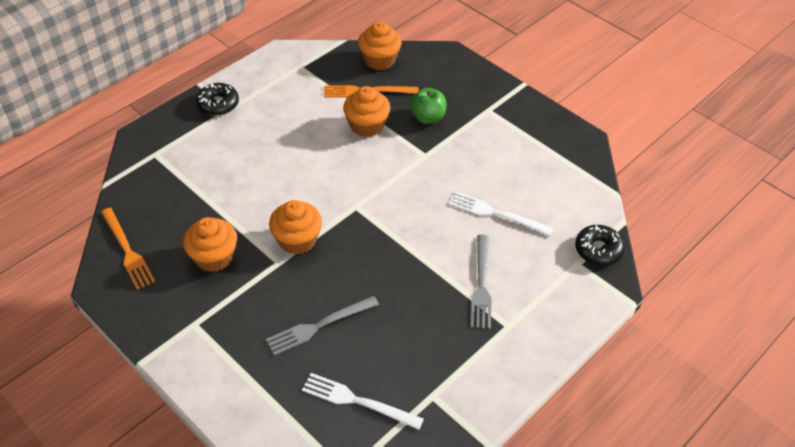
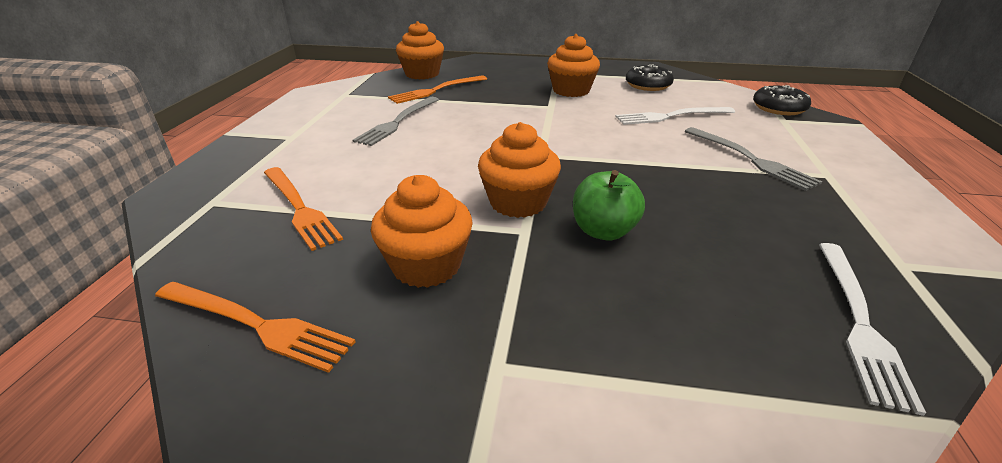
camera: 35 degrees left, 15 degrees down
(190, 182) = (299, 208): none -> orange fork
(218, 104) = (271, 139): black donut -> black donut (648, 85)
(319, 326) = (672, 267): grey fork -> grey fork (398, 122)
(357, 401) = (859, 322): white fork -> white fork turned 60 degrees counterclockwise
(367, 125) = (467, 106): orange cupcake -> orange cupcake (571, 90)
(427, 117) = (516, 88): green apple -> green apple (603, 231)

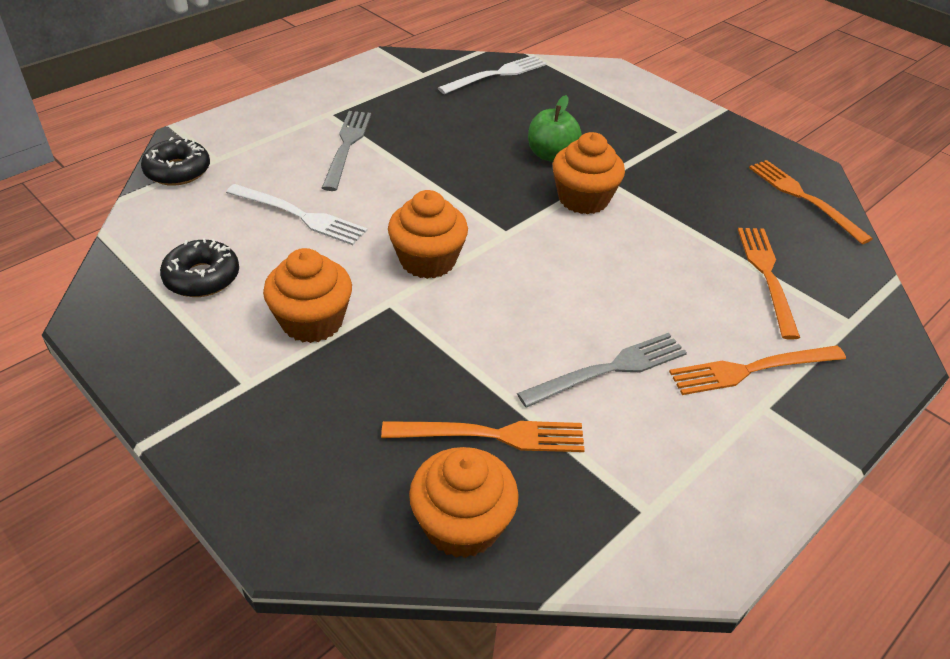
camera: 145 degrees left, 10 degrees up
(302, 149) = (751, 369): none -> orange fork
(426, 265) = (687, 186): orange cupcake -> orange cupcake (428, 260)

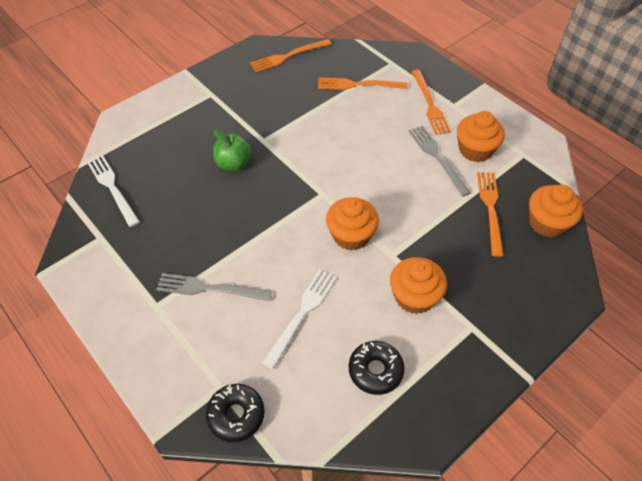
camera: 85 degrees left, 10 degrees up
(583, 199) = (286, 152): orange cupcake -> orange cupcake (475, 150)

